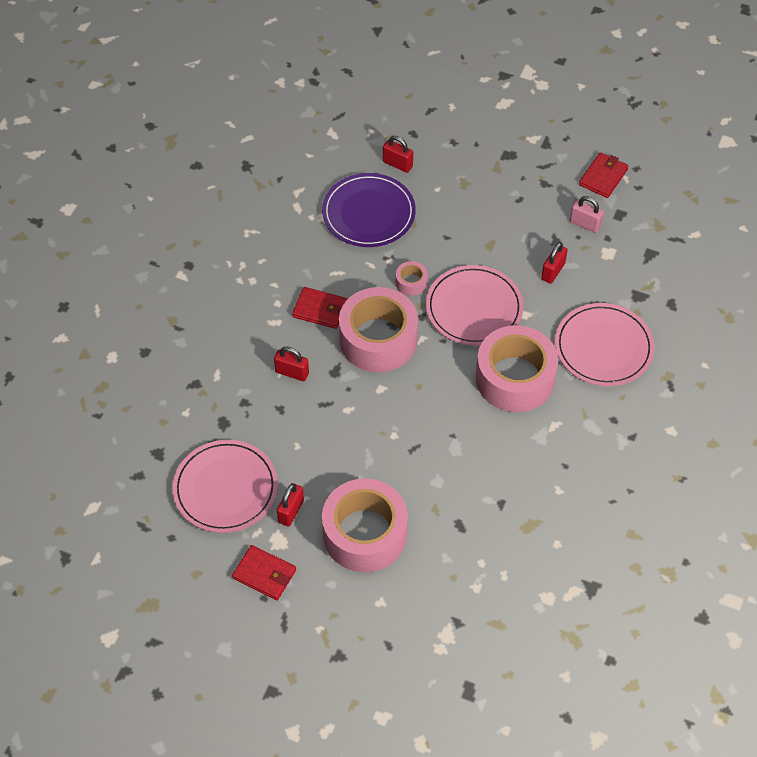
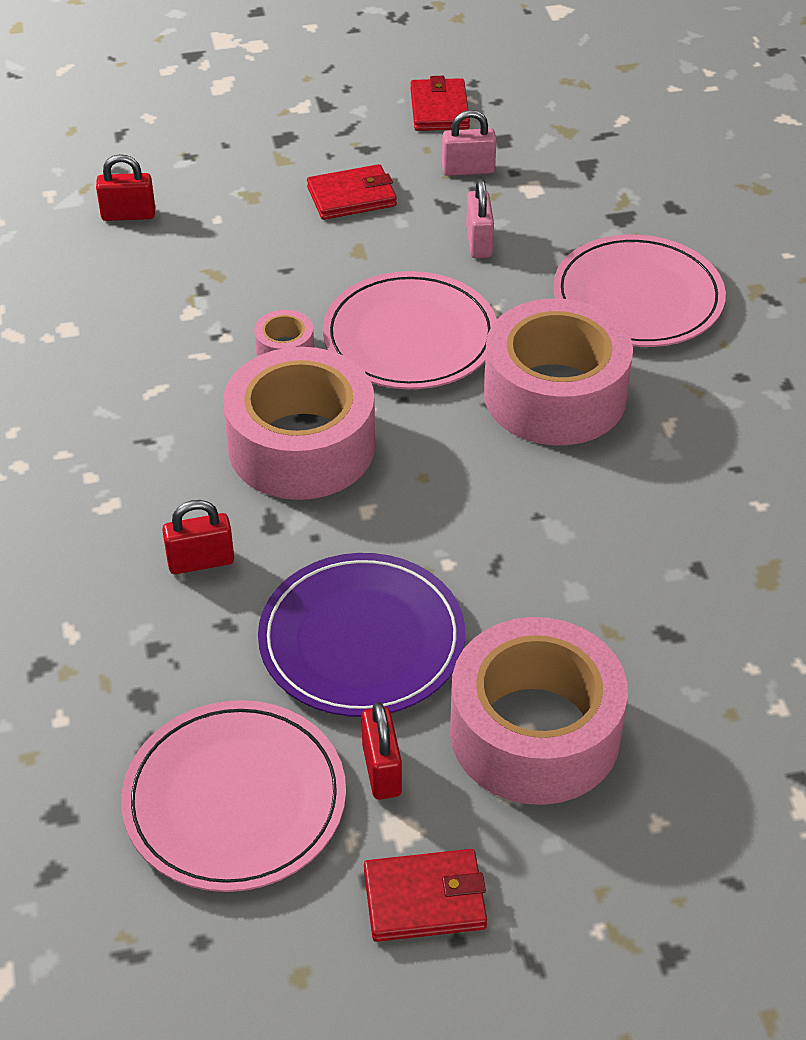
camera: 35 degrees left, 10 degrees down
(320, 309) = (171, 451): red wallet -> red wallet (351, 197)
(368, 213) = (137, 292): purple plate -> purple plate (362, 640)
(553, 271) = (479, 242): red padlock -> pink padlock

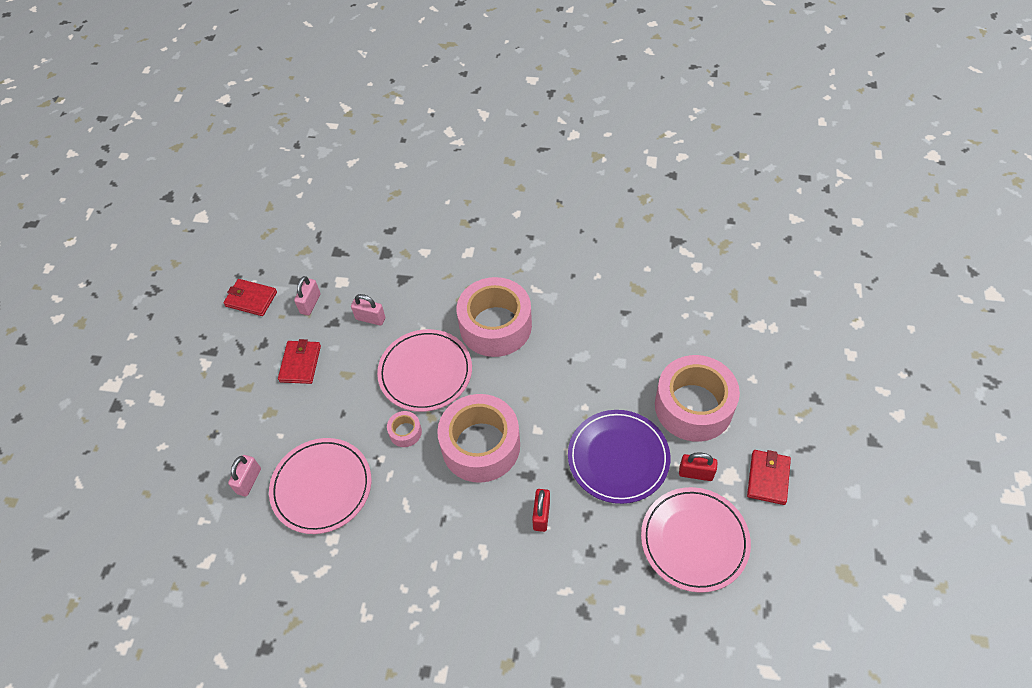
camera: 65 degrees left, 10 degrees up
(128, 215) = (249, 481): red padlock -> pink padlock
(638, 297) = (446, 269): pink plate -> pink plate (321, 487)

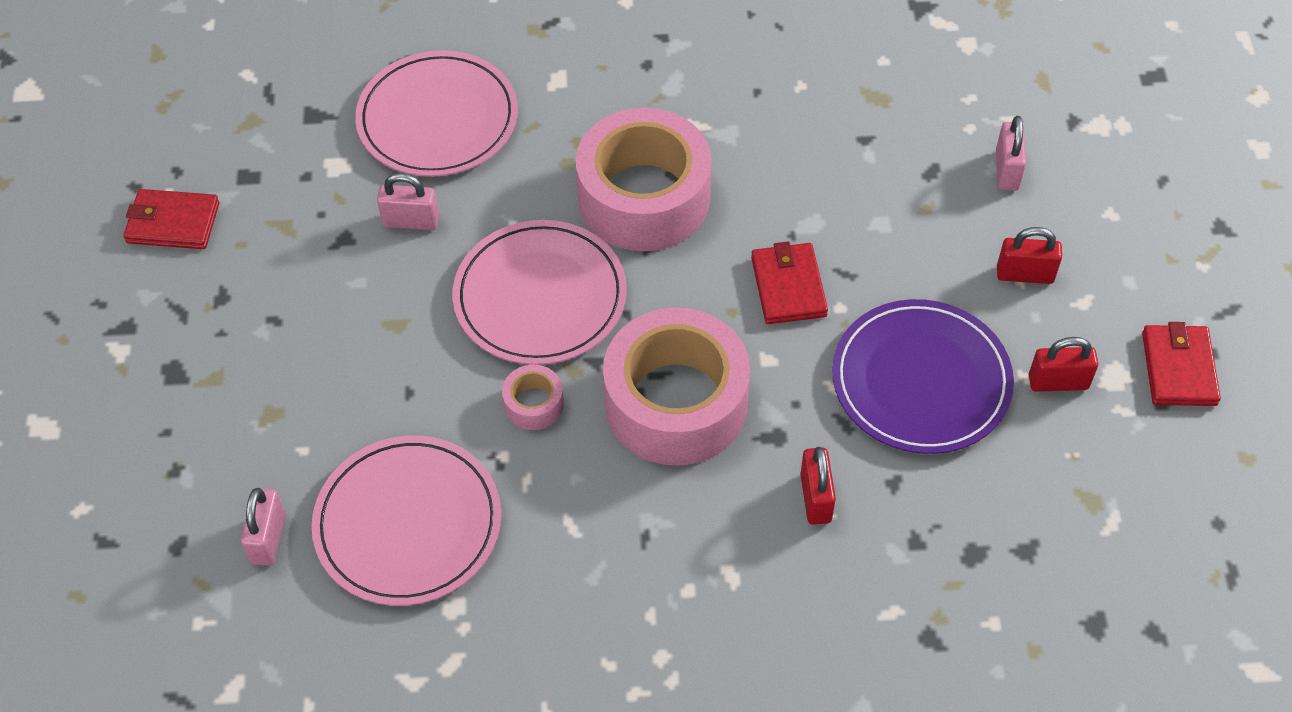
camera: 15 degrees left, 0 degrees up
(300, 363) = (303, 320): red wallet -> red wallet (788, 287)
(310, 303) = (289, 213): pink padlock -> pink padlock (1006, 170)
(693, 406) = (1025, 274): pink tape -> red padlock
(694, 540) = (1085, 489): pink plate -> pink plate (438, 119)

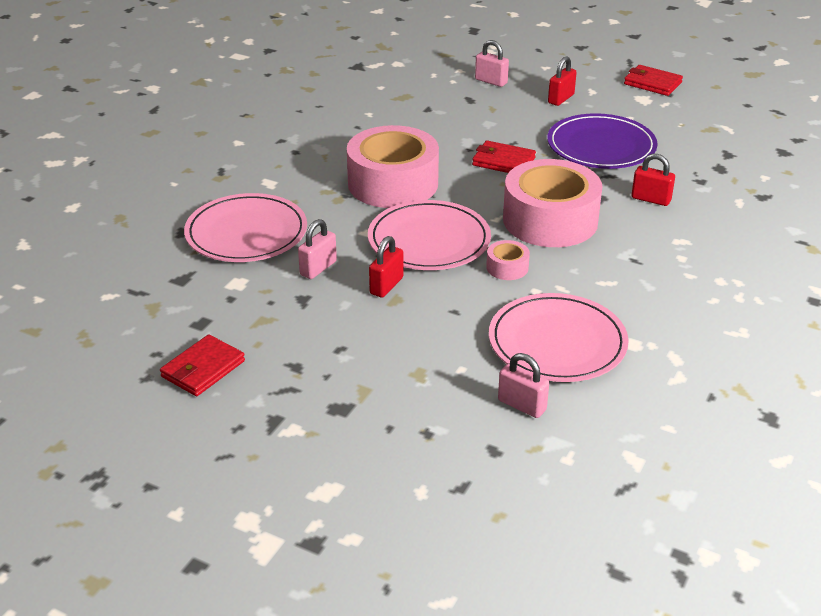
camera: 60 degrees left, 20 degrees down
(1058, 382) = (634, 113): red padlock -> red padlock (386, 286)

